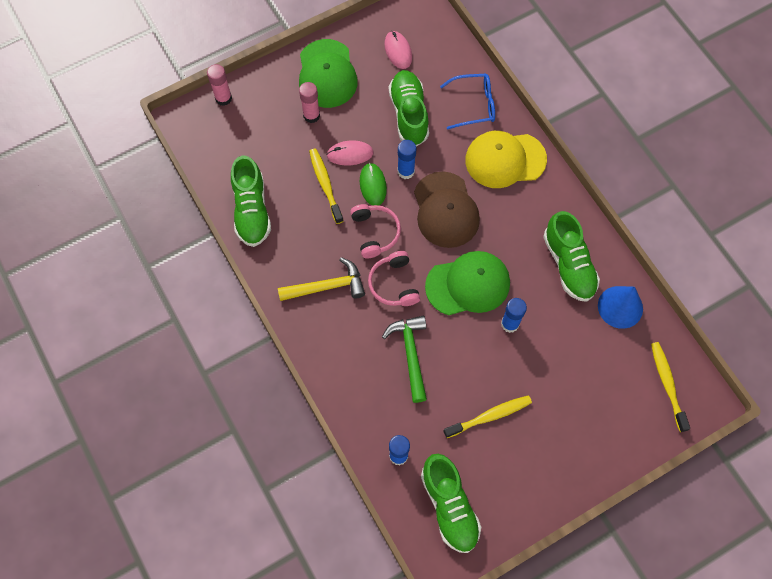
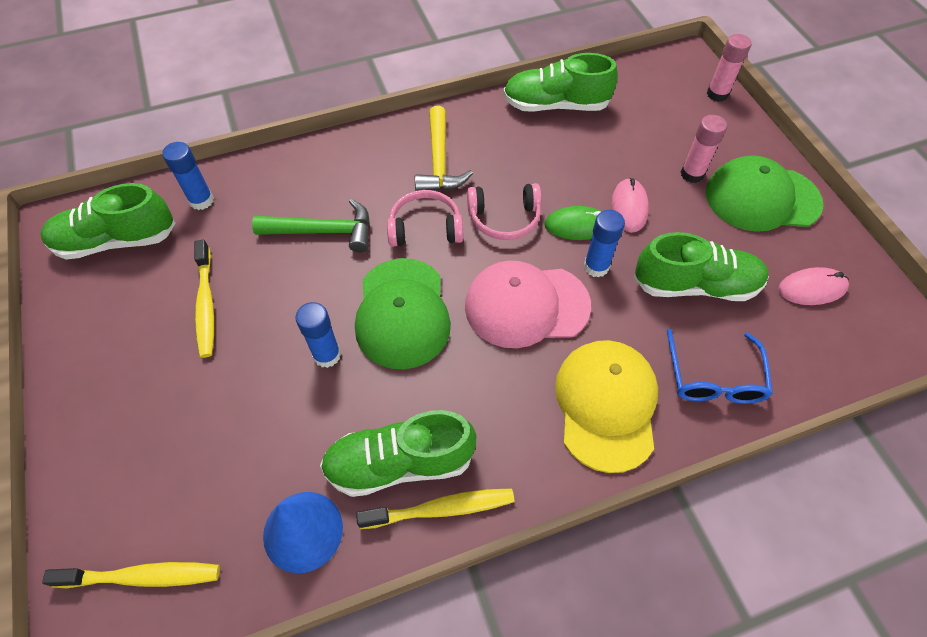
camera: 100 degrees right, 10 degrees down
(325, 185) = (584, 176): yellow toothbrush -> yellow toothbrush (441, 509)
(446, 210) = (526, 305): brown cap -> pink cap

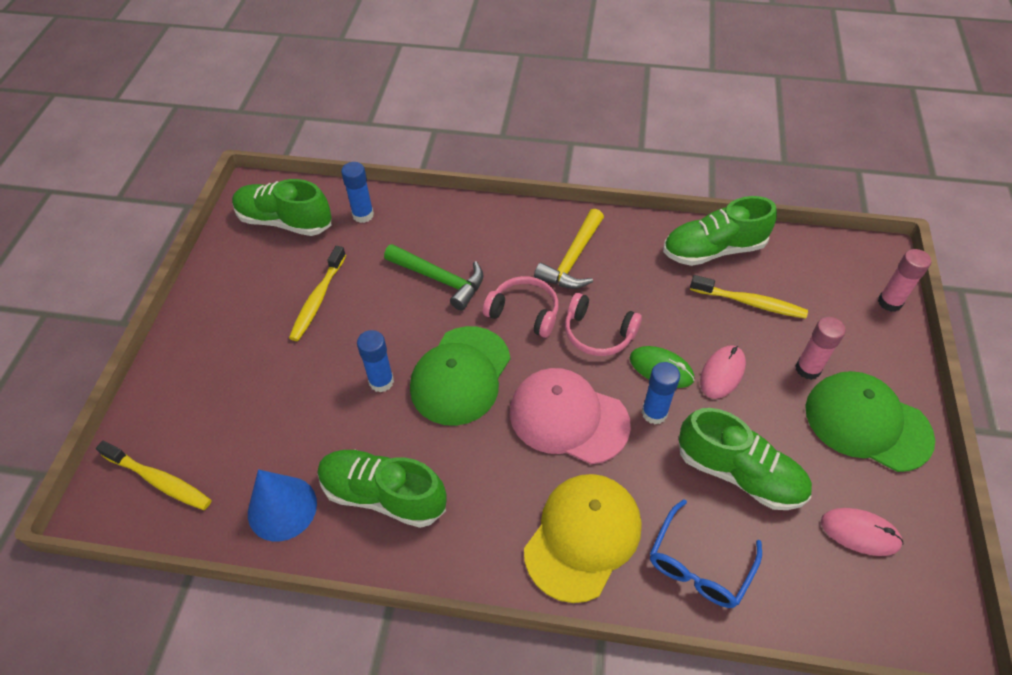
camera: 30 degrees right, 5 degrees down
(441, 509) = (392, 548): yellow toothbrush -> yellow toothbrush (750, 302)
(555, 105) = (713, 250): green shoe -> green shoe turned 45 degrees counterclockwise

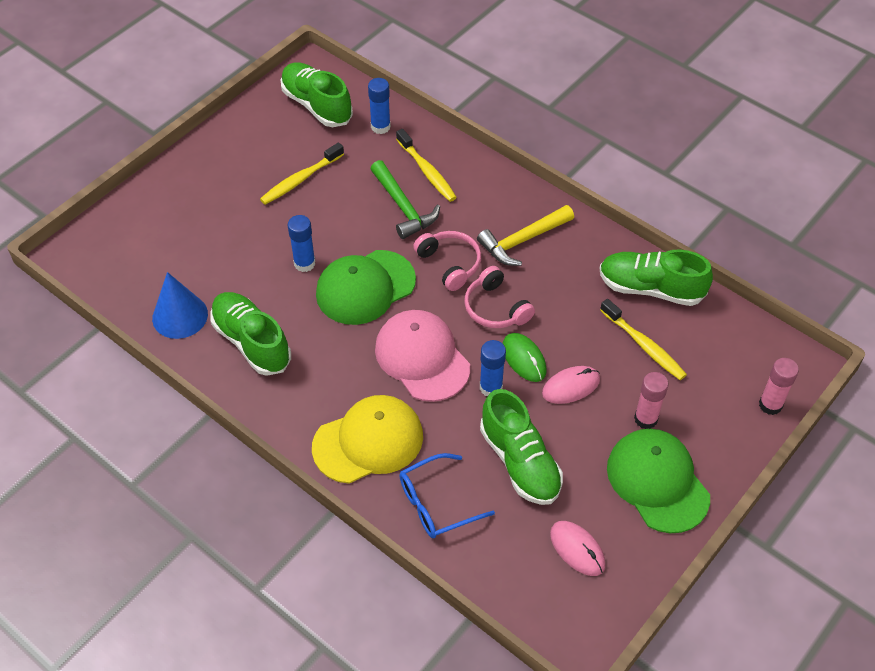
camera: 30 degrees right, 0 degrees up
(159, 480) = (113, 257): yellow toothbrush -> yellow toothbrush (427, 171)

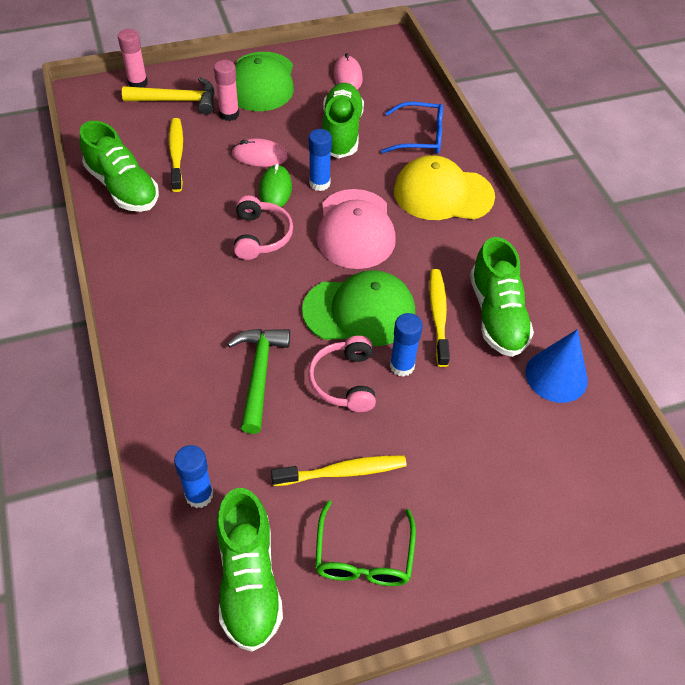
camera: 150 degrees left, 0 degrees up
(257, 145) = (363, 556): none -> green glasses
(427, 171) = (200, 403): yellow toothbrush -> yellow toothbrush (438, 315)
(450, 264) = (265, 292): pink headphones -> pink headphones (344, 381)
(523, 240) = (180, 279): yellow hammer -> yellow hammer (177, 101)

